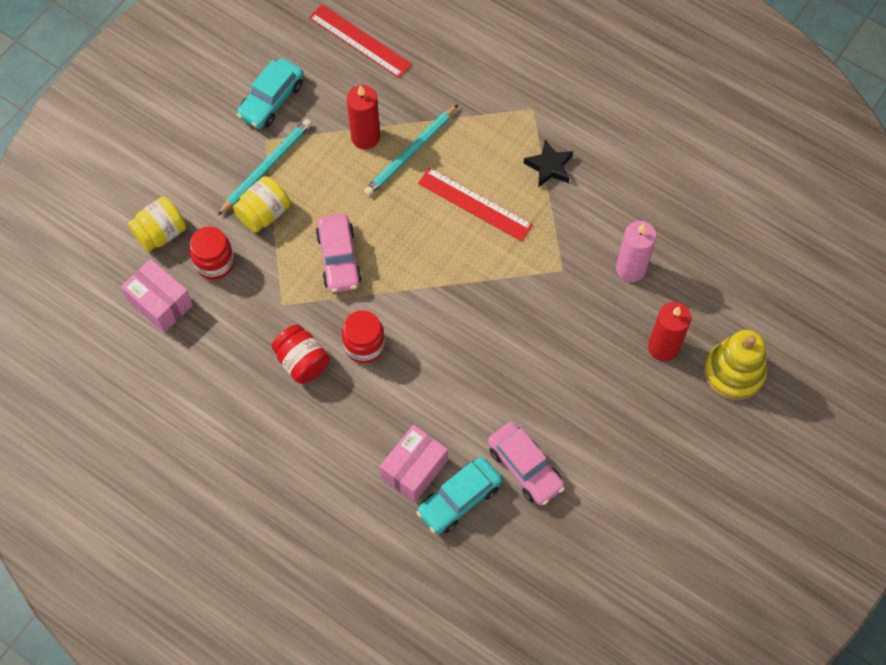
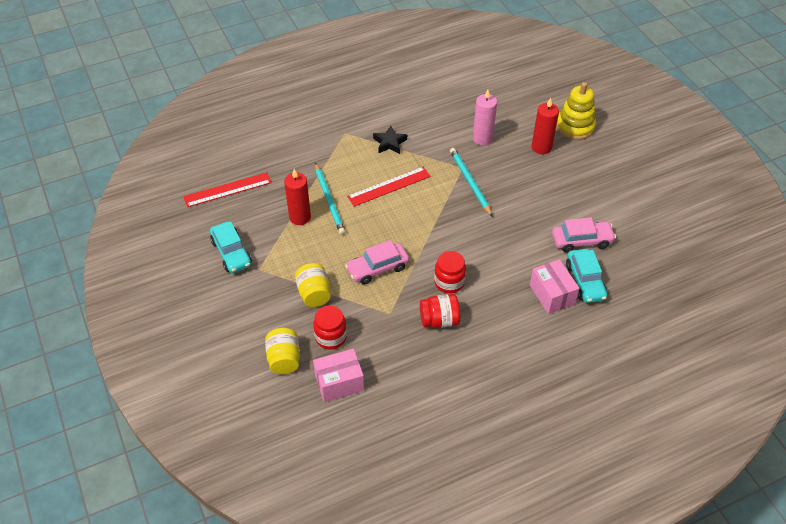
camera: 60 degrees left, 15 degrees down
(266, 168) = (280, 278): turquoise pencil -> turquoise pencil (470, 183)
(339, 258) = (377, 268): pink car -> pink car turned 135 degrees clockwise

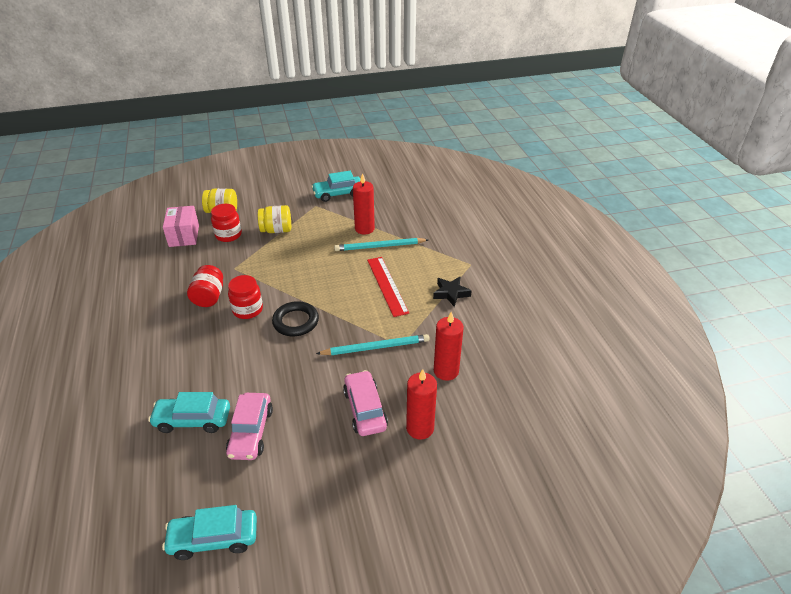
camera: 100 degrees right, 10 degrees down
(227, 190) = (409, 194): red ruler -> none
(377, 268) = (286, 267): pink car -> pink car (365, 409)
(455, 242) = (296, 322): none -> black ring
(482, 138) = (446, 371): pink candle -> red candle
(552, 294) = (191, 385): pink box -> none
(575, 126) = (455, 479): yellow stacking toy -> none
(669, 237) = (214, 539): none -> turquoise car

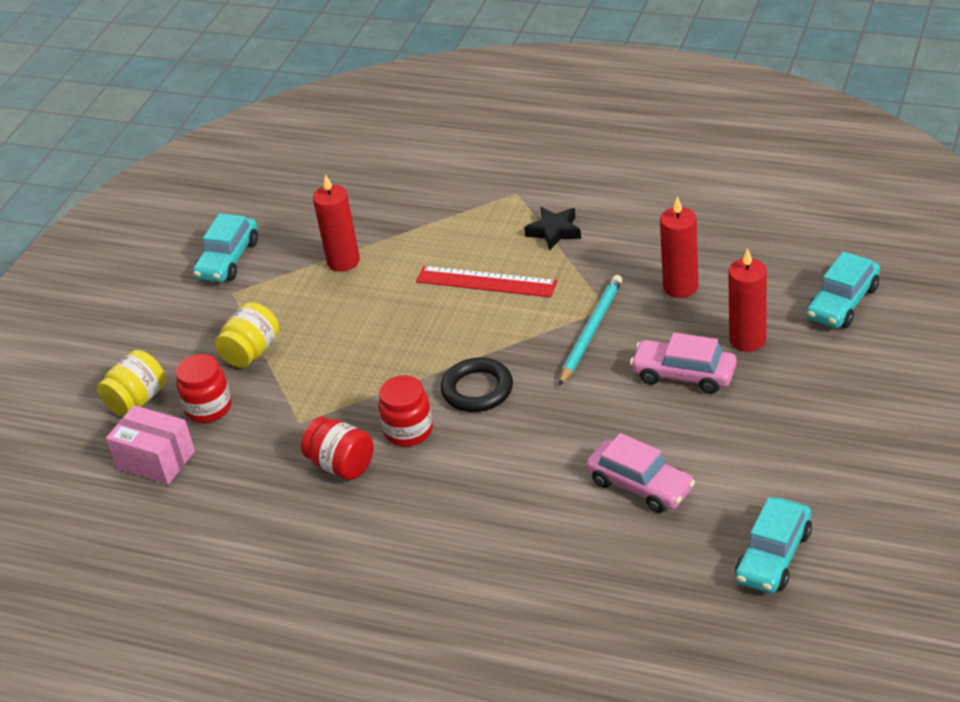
camera: 50 degrees left, 0 degrees up
(193, 420) = (576, 536): turquoise car -> turquoise car (843, 303)
(380, 246) = (398, 260): turquoise pencil -> none

